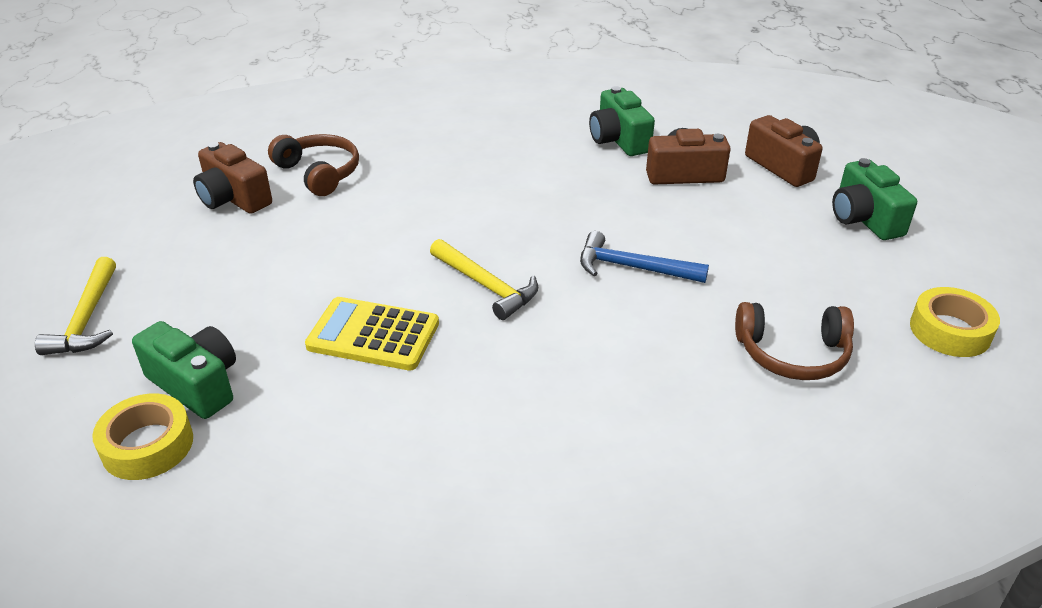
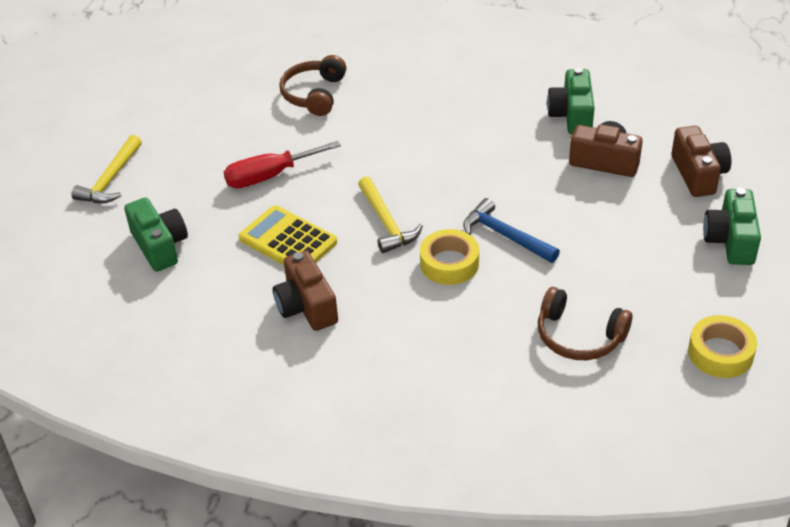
camera: 25 degrees right, 5 degrees up
(147, 445) = (116, 279): yellow tape -> yellow tape (449, 263)
(233, 198) = (242, 103): brown camera -> brown camera (306, 306)
(309, 268) = (269, 176): none -> red screwdriver
(319, 173) = (314, 94): brown headphones -> brown headphones turned 150 degrees counterclockwise

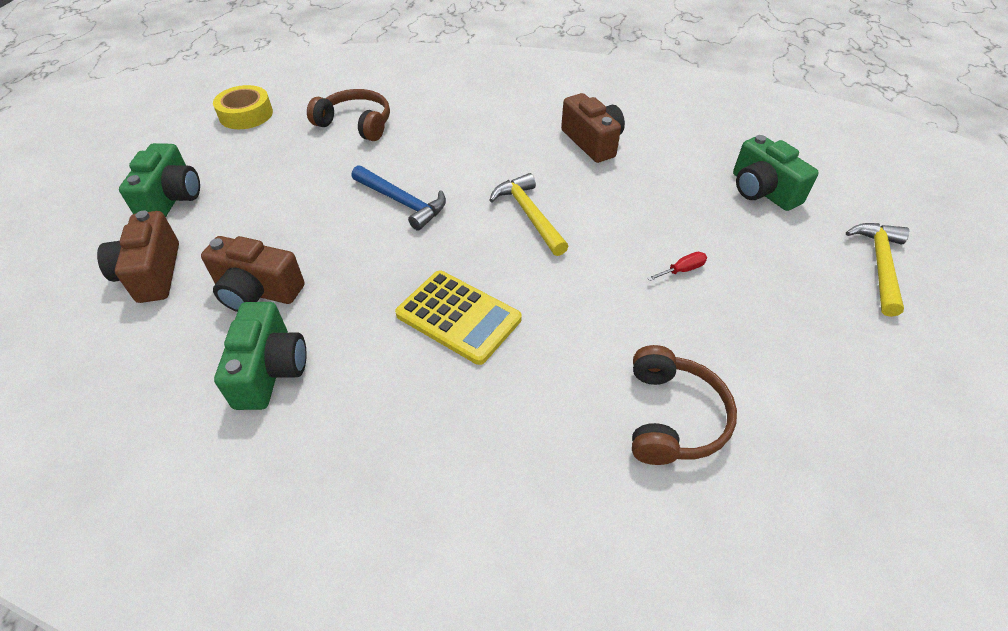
camera: 175 degrees right, 5 degrees up
(269, 176) = (682, 270): red screwdriver -> red screwdriver, size x0.45
(288, 240) = (630, 196): yellow calculator -> yellow calculator (458, 317)
(449, 263) = (462, 176): yellow tape -> none

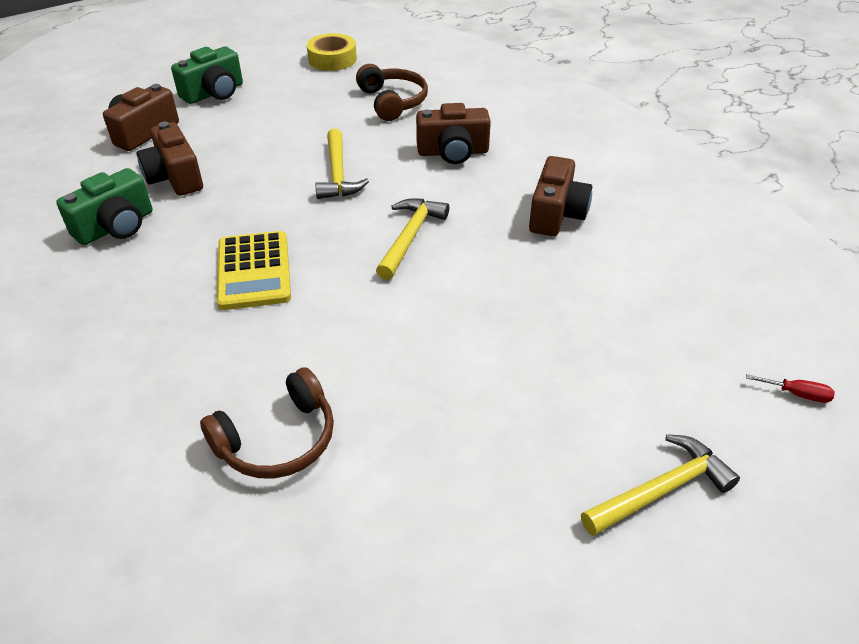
camera: 45 degrees right, 5 degrees down
(402, 202) = (338, 174): blue hammer -> yellow hammer
(462, 138) = (453, 152): none -> brown camera
(682, 270) = (460, 356): red screwdriver -> red screwdriver (797, 394)
(762, 191) = (653, 349): green camera -> none

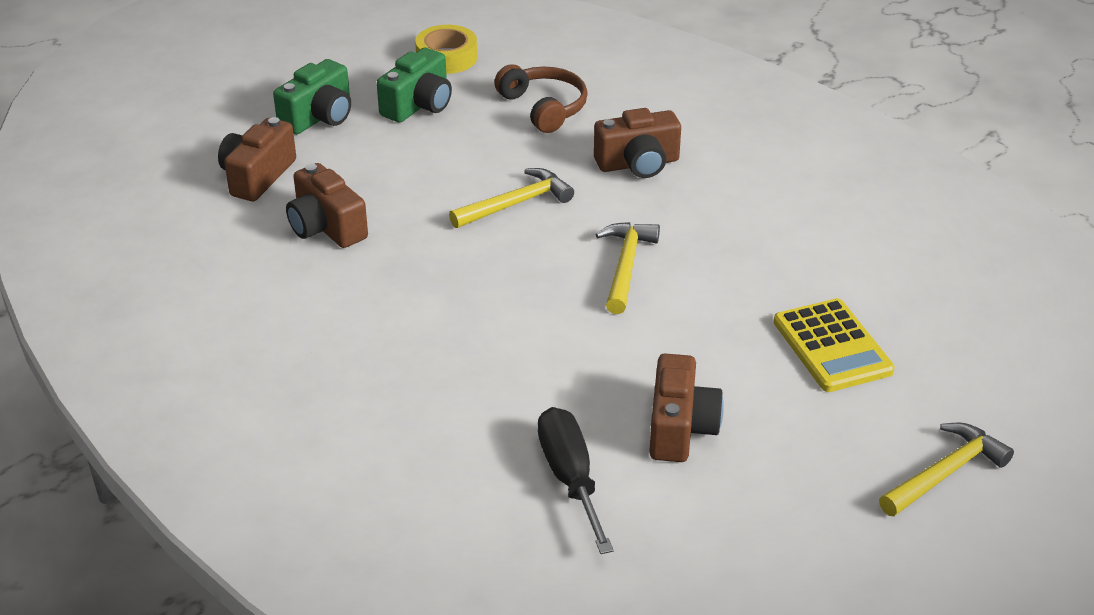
camera: 10 degrees left, 5 degrees down
(116, 226) = (288, 291): green camera -> green camera (418, 105)
(253, 271) = (469, 321): yellow calculator -> yellow calculator (832, 346)
(278, 440) = (570, 478): brown headphones -> black screwdriver
(338, 174) = (516, 203): yellow hammer -> yellow hammer turned 105 degrees counterclockwise
(556, 214) = (776, 224): brown camera -> brown camera (680, 428)
(797, 394) = (1054, 375): red screwdriver -> none

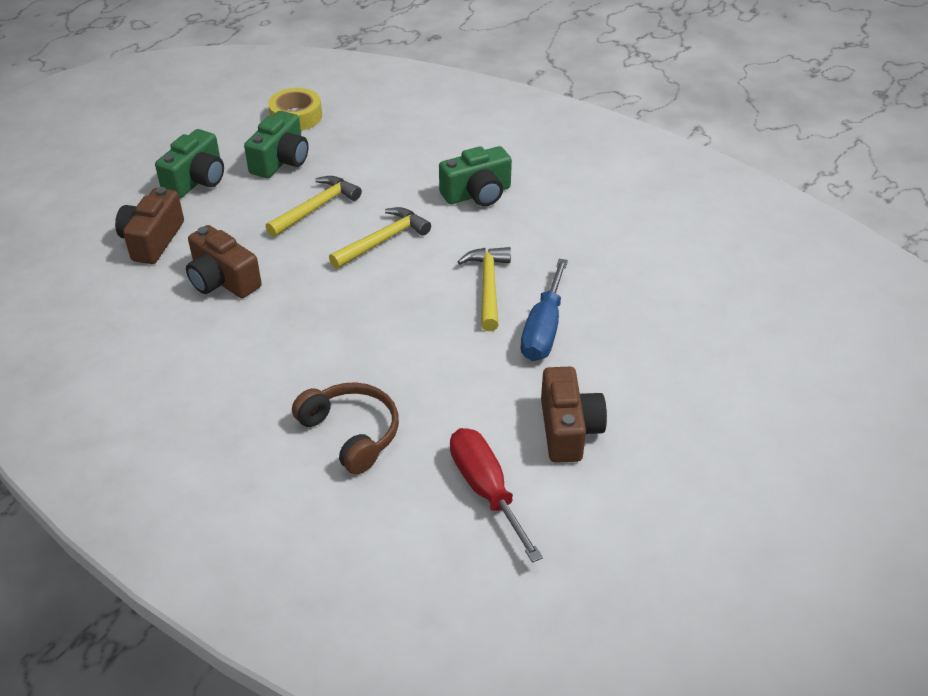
camera: 10 degrees left, 5 degrees up
(544, 107) = (388, 152): brown headphones -> brown headphones (351, 433)
(570, 478) = (486, 489): black screwdriver -> red screwdriver
(638, 164) = (477, 194): brown camera -> green camera
(678, 319) = (543, 329): none -> blue screwdriver
(832, 346) = (675, 338): yellow calculator -> none
(945, 473) = (795, 441): yellow hammer -> yellow hammer (316, 208)

